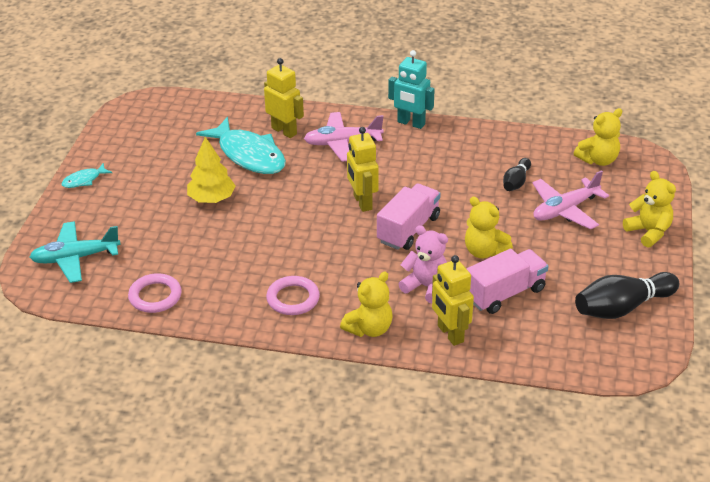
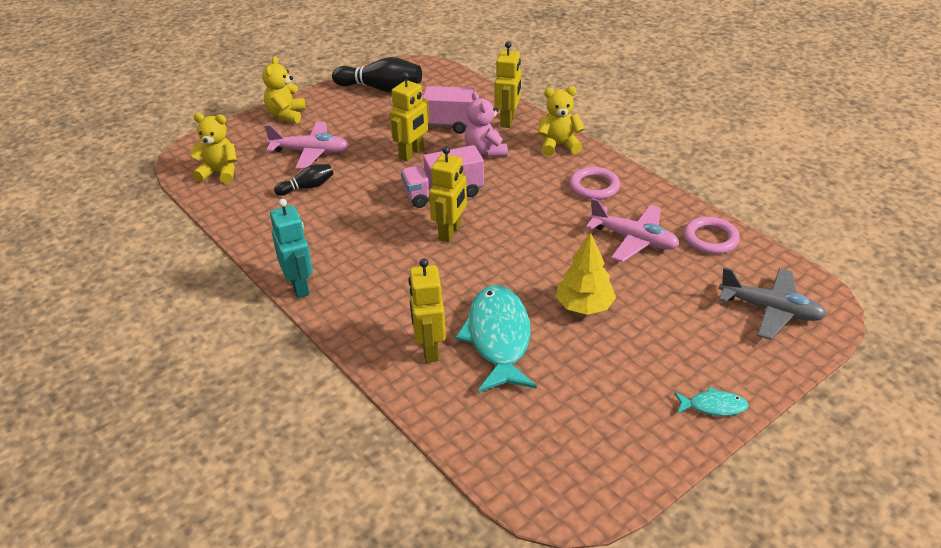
camera: 140 degrees left, 0 degrees up
(75, 258) = (770, 310): turquoise plane -> grey plane
(342, 143) = (390, 300): pink plane -> pink plane (633, 239)
(484, 251) = (412, 153): yellow teddy bear -> yellow robot

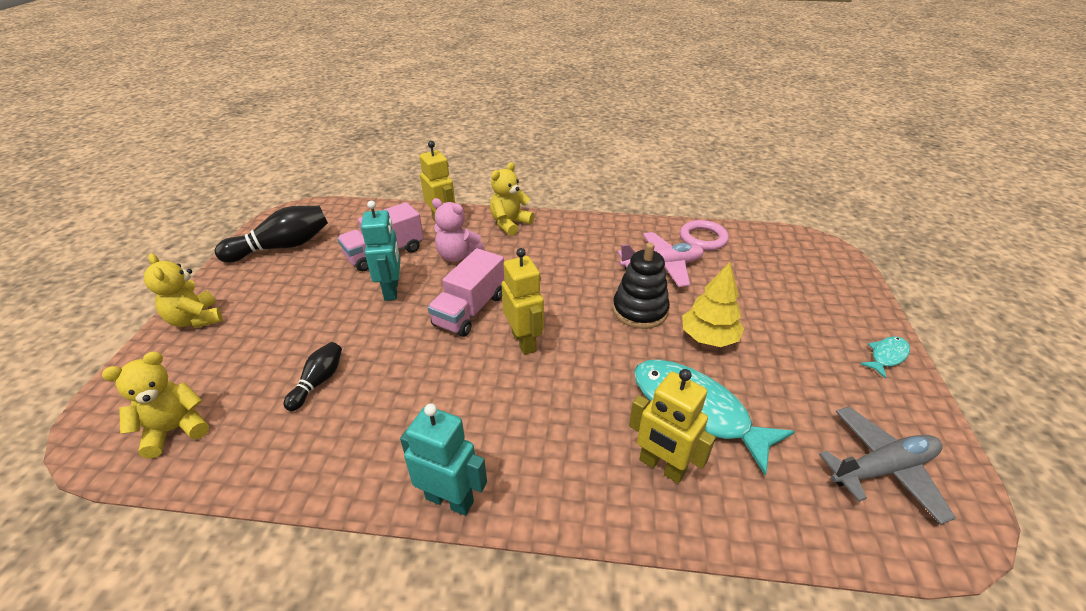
camera: 45 degrees left, 0 degrees up
(310, 152) = (276, 343): pink plane -> none
(412, 153) = (392, 290): yellow robot -> turquoise robot
(561, 259) = (640, 310): none -> black stacking toy
(594, 187) = (579, 242): pink ring -> none
(770, 310) = (804, 266): grey plane -> grey plane (882, 469)

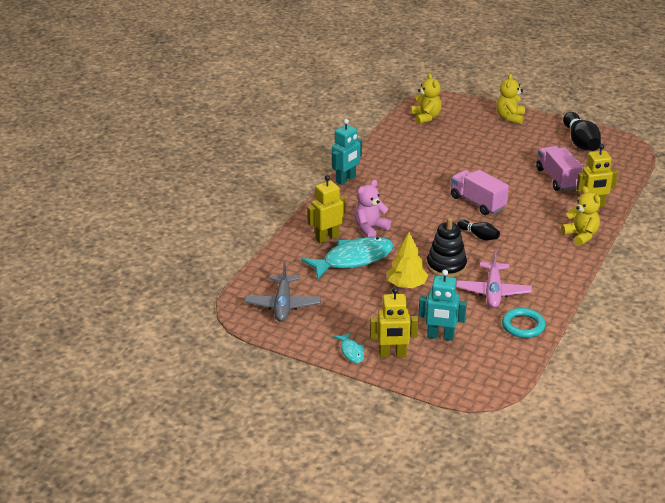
camera: 110 degrees right, 5 degrees down
(196, 319) = (510, 117): yellow teddy bear -> yellow teddy bear turned 60 degrees counterclockwise
(318, 382) = (439, 151): black bowling pin -> black bowling pin (479, 236)
(392, 290) = (511, 178): turquoise robot -> turquoise robot (440, 336)
(457, 256) = (542, 206): pink teddy bear -> pink teddy bear (370, 228)
(524, 341) = (438, 216): yellow robot -> yellow robot (392, 354)
(703, 238) = (523, 326): pink ring -> turquoise ring

